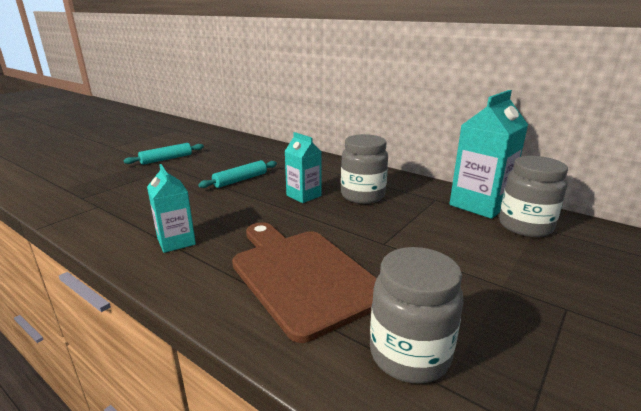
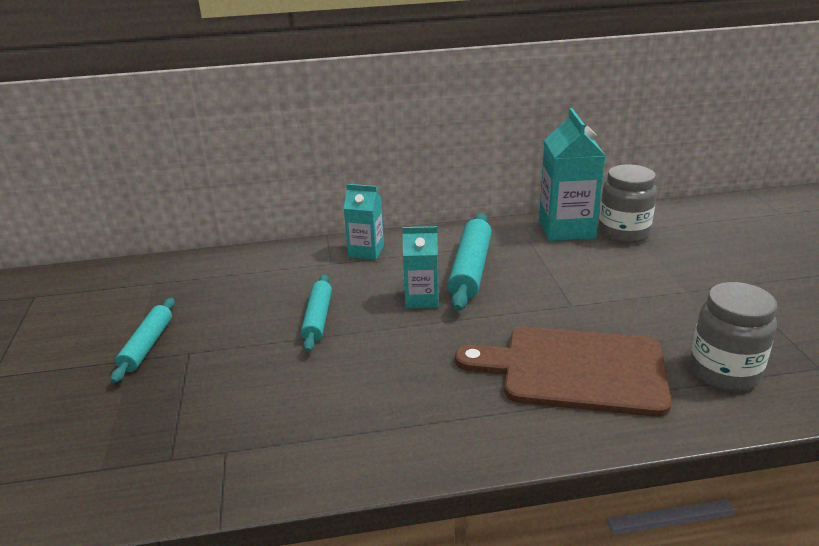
camera: 45 degrees left, 5 degrees up
(176, 241) = (416, 419): turquoise carton -> turquoise carton (366, 251)
(362, 196) = (471, 269): grey jar -> turquoise rolling pin

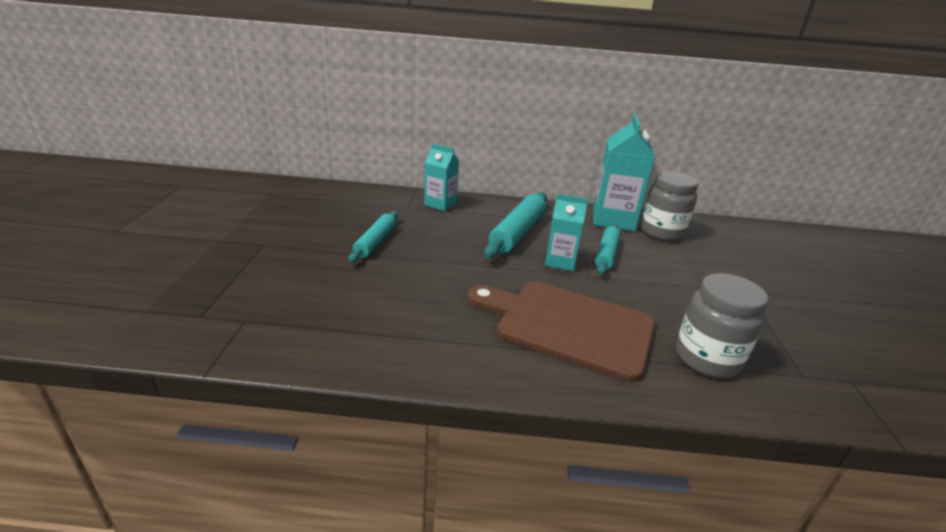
camera: 10 degrees right, 0 degrees up
(147, 345) = (237, 233): turquoise rolling pin -> turquoise rolling pin (606, 254)
(421, 299) = (465, 245): turquoise carton -> turquoise carton (560, 262)

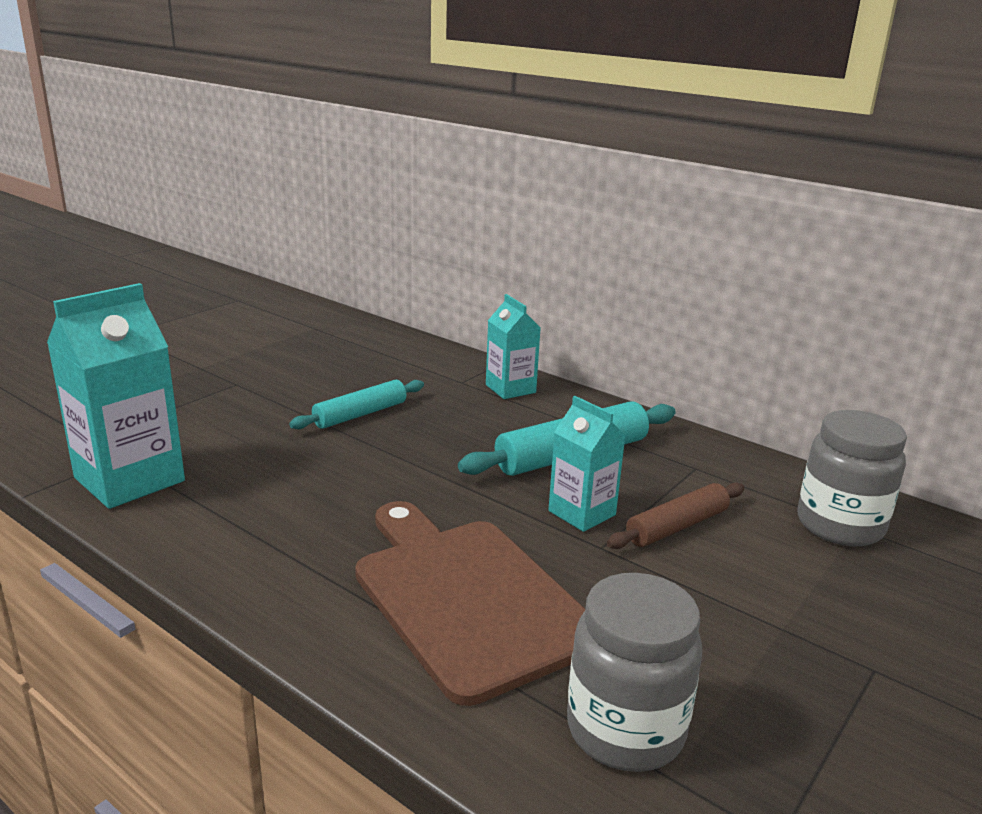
camera: 35 degrees right, 5 degrees down
(606, 254) = (677, 526): turquoise rolling pin -> brown rolling pin
(613, 220) = (770, 481): turquoise carton -> turquoise carton (129, 479)

